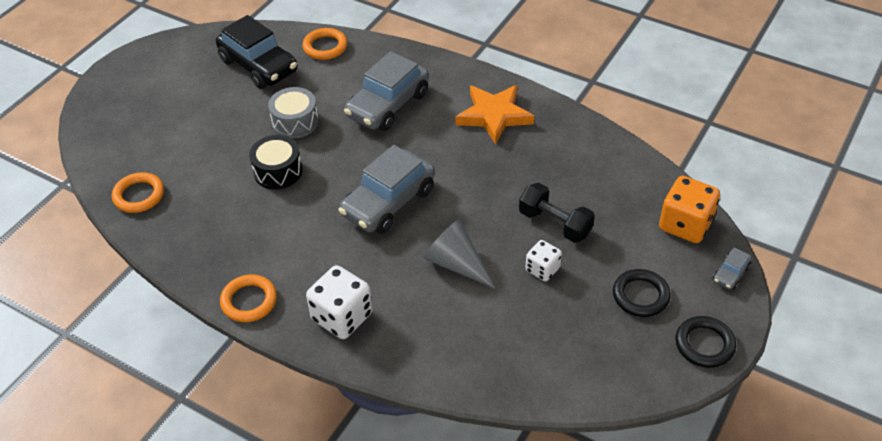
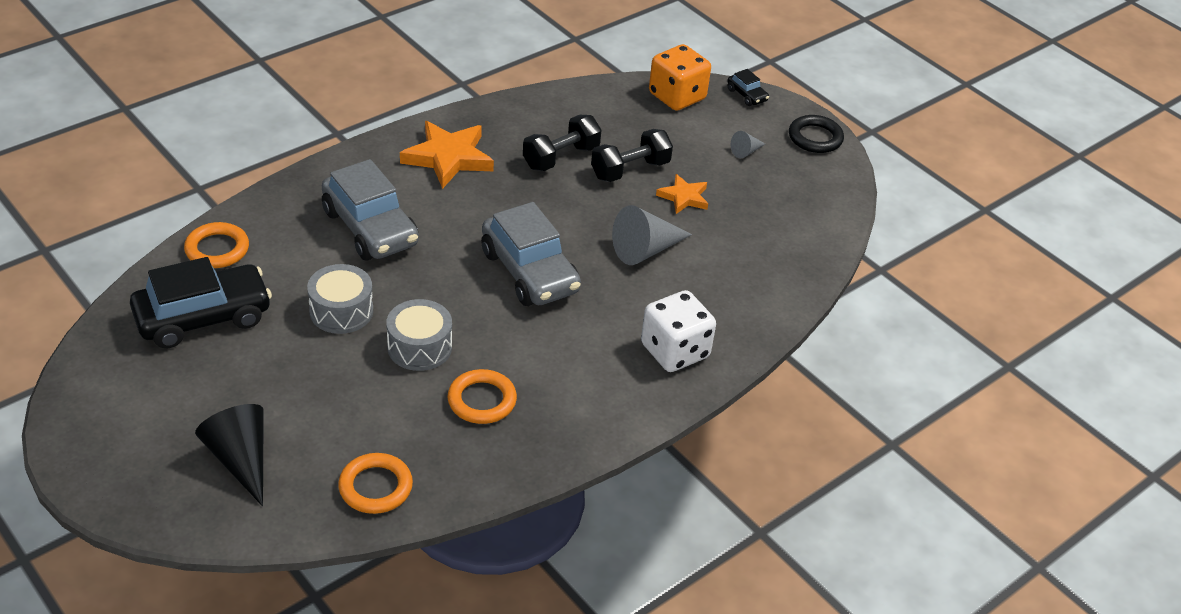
camera: 75 degrees left, 5 degrees down
(143, 128) = (240, 459): none -> black cone
(249, 301) = (615, 419): orange ring -> orange ring (482, 400)
(278, 171) = (419, 347): black drum -> grey drum
(540, 176) = (561, 157): none -> black dumbbell
(542, 269) = (684, 197): white dice -> orange star
(640, 296) = (746, 151): black ring -> grey cone
(730, 274) = (747, 95): grey car -> black car

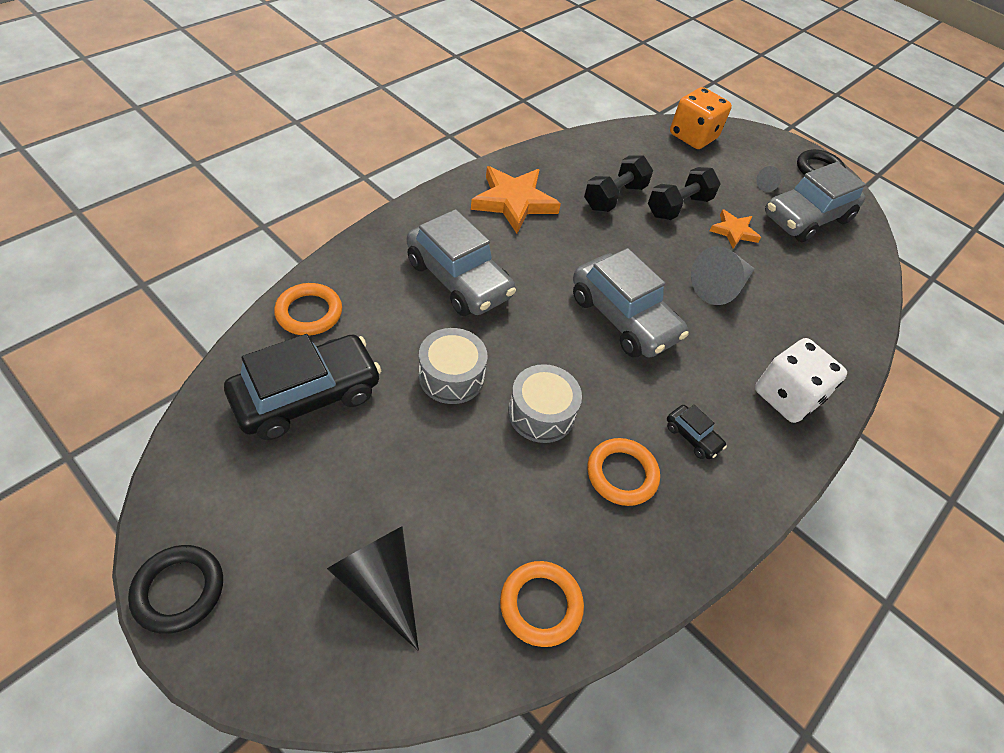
camera: 10 degrees left, 10 degrees up
(74, 448) = (179, 590): none -> black ring
(747, 95) = (749, 133): black car -> black car (692, 437)
(775, 187) = (806, 218): none -> grey car

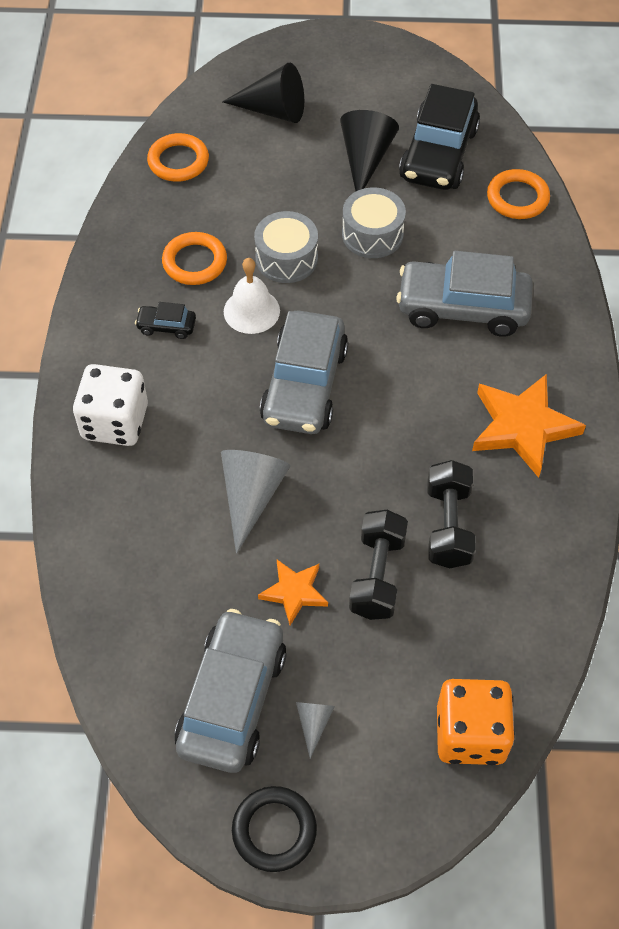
camera: 145 degrees right, 5 degrees up
(179, 590) = (364, 42): black ring -> none
(369, 446) = (365, 159): none -> black cone
(612, 395) = (251, 311): none -> white bell
(623, 318) = (304, 385): grey car -> grey car turned 90 degrees counterclockwise

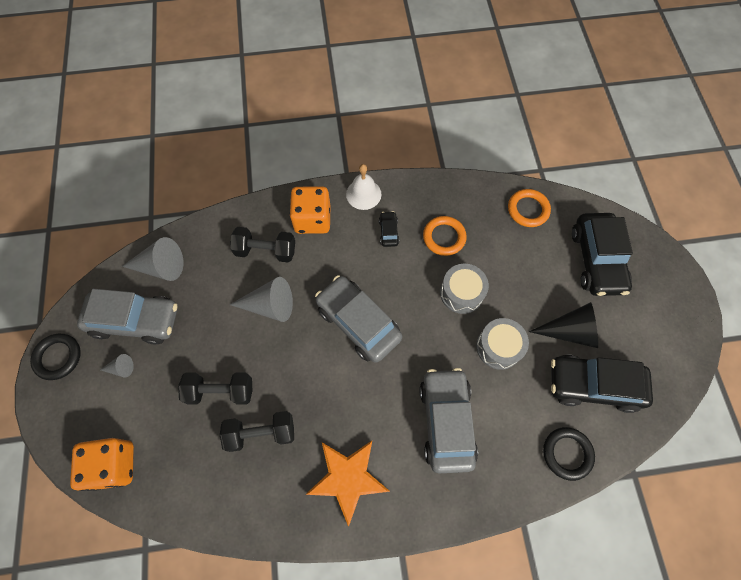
camera: 80 degrees right, 10 degrees up
(115, 422) = (312, 219): white dice -> orange dice
(140, 655) = (161, 267): none -> grey cone
(153, 493) = (266, 251): none -> black dumbbell
(251, 311) = (412, 279): white bell -> white bell (363, 194)
(274, 110) = (596, 260): black cone -> black car
(294, 592) = (205, 342): orange star -> none
(304, 385) = (358, 323): grey car -> grey car turned 45 degrees clockwise
(517, 198) = (567, 453): orange ring -> black ring

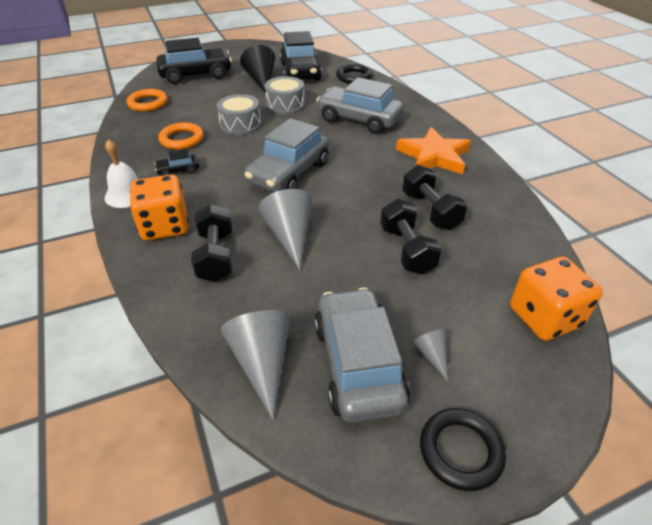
camera: 105 degrees left, 25 degrees down
(446, 421) = (359, 120): grey car -> grey car turned 45 degrees clockwise

